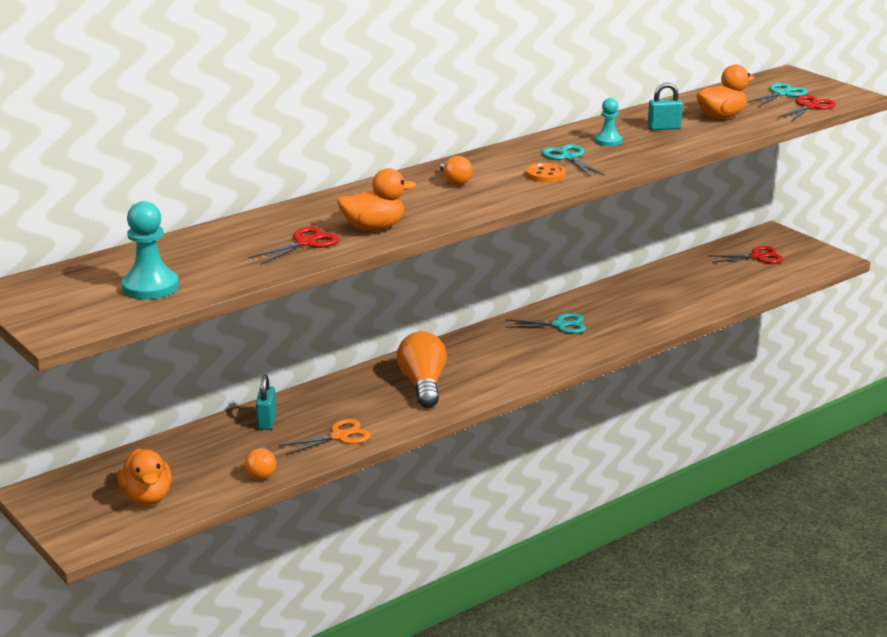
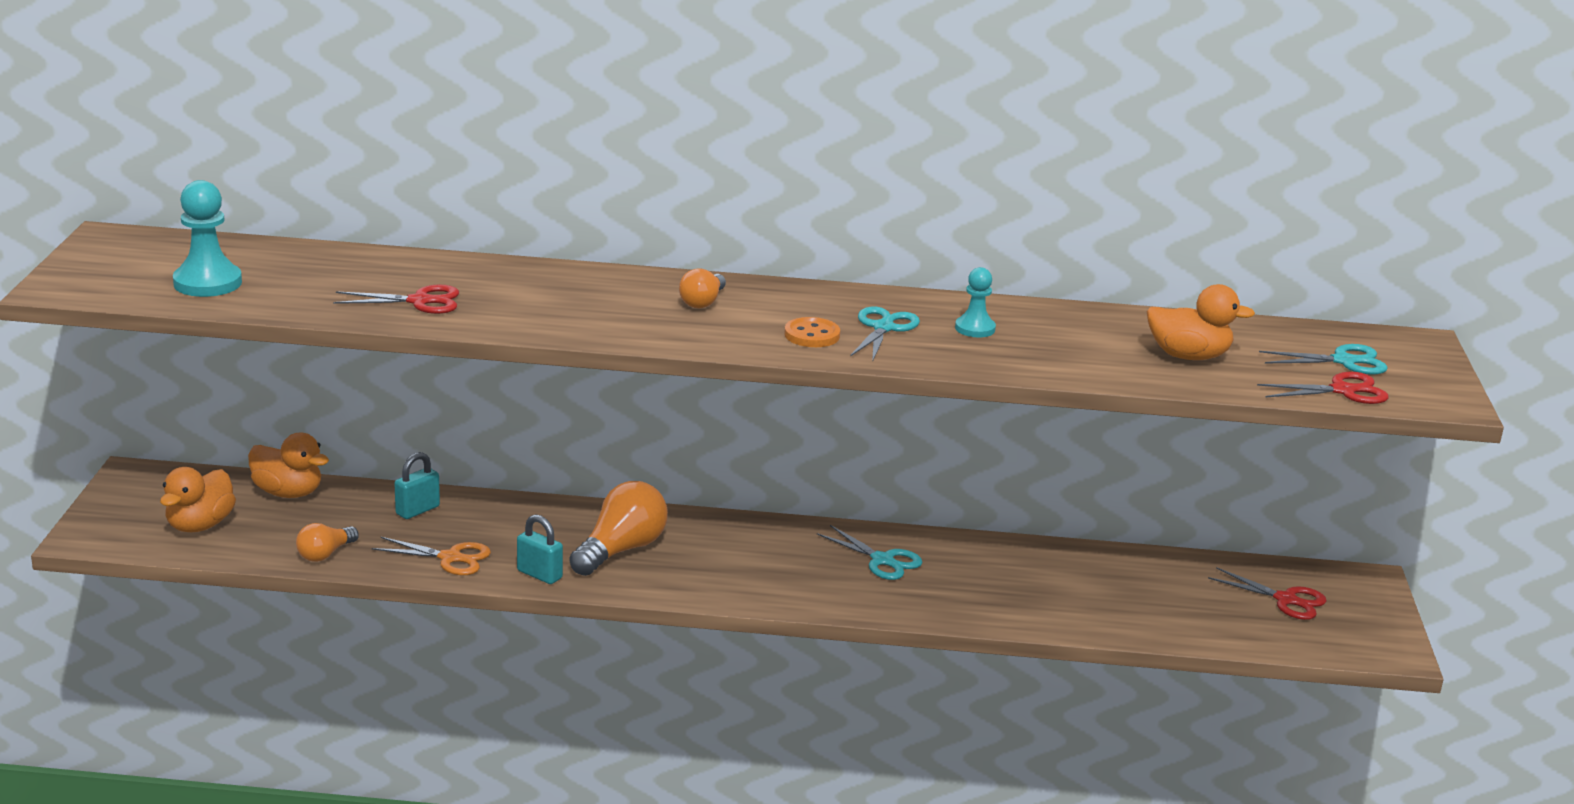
camera: 40 degrees right, 0 degrees up
(373, 228) = (513, 314): orange duck -> orange duck (288, 493)
(664, 128) = (1080, 340): turquoise padlock -> turquoise padlock (539, 574)

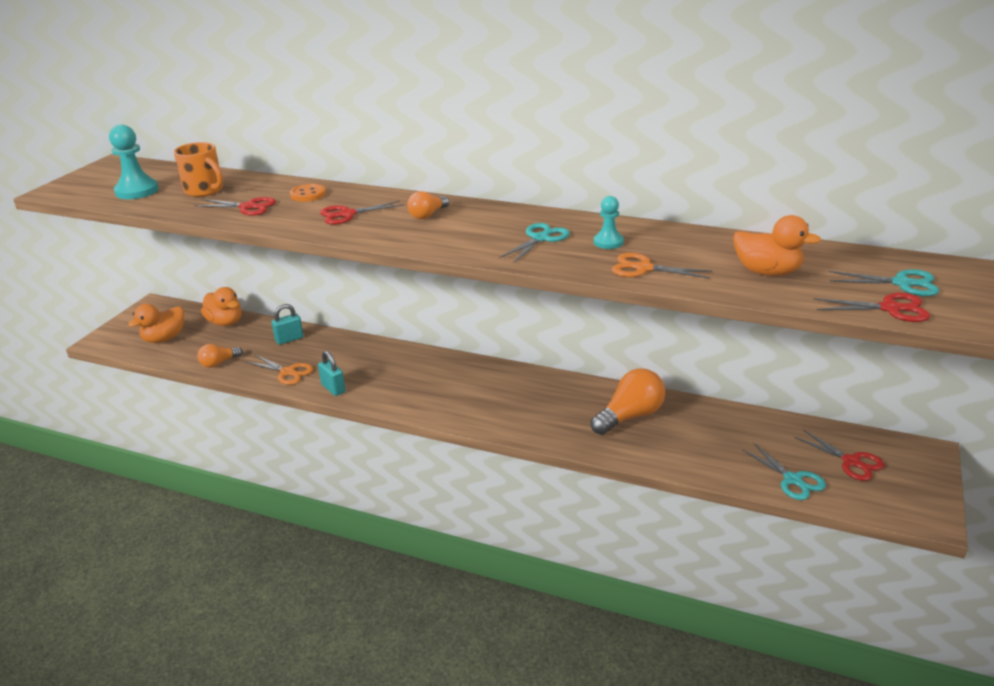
camera: 20 degrees right, 5 degrees up
(323, 278) = (205, 191): none -> orange mug
(585, 306) = (348, 214): none -> red scissors
(621, 550) = (393, 376): orange light bulb -> orange light bulb (630, 416)
(812, 335) = (485, 241): orange button -> orange button (308, 194)
(882, 560) = (559, 400): turquoise scissors -> turquoise scissors (792, 480)
(1040, 360) = (643, 268): none -> orange scissors

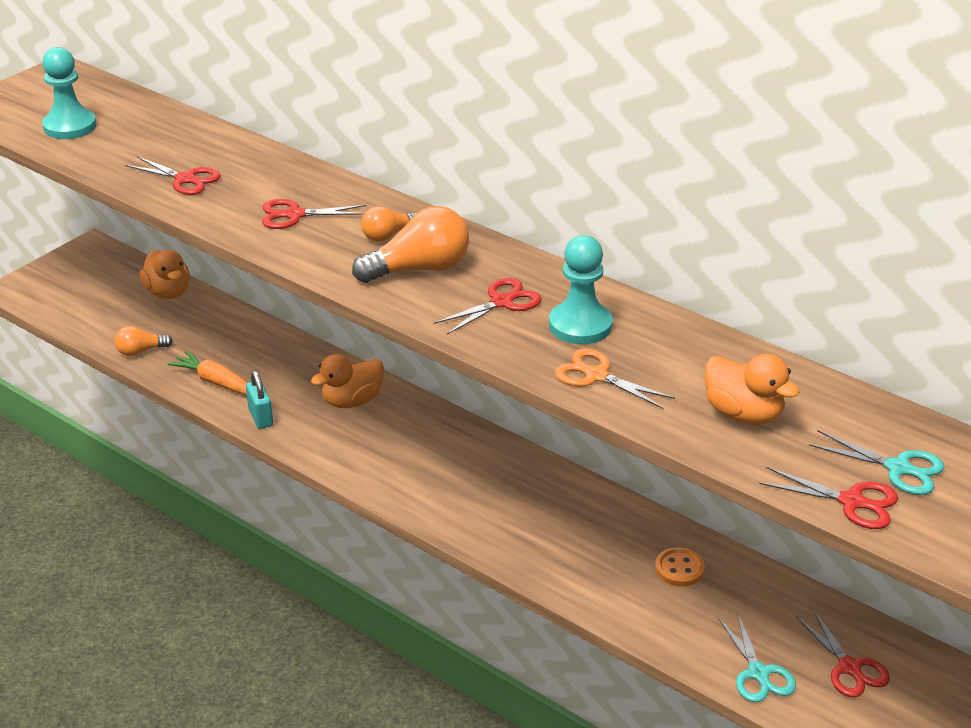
camera: 15 degrees right, 5 degrees up
(164, 338) = (89, 301): orange duck -> orange duck (352, 401)
(205, 191) = (147, 141): orange mug -> none
(287, 372) = (216, 382): orange scissors -> orange carrot
(289, 339) = (235, 334): turquoise padlock -> none
(308, 194) = (263, 172): orange button -> orange button (679, 569)
(540, 238) = (501, 302): turquoise scissors -> red scissors
(608, 242) = (580, 325): turquoise pawn -> turquoise pawn, size x1.64
(630, 416) = (603, 539): orange light bulb -> orange light bulb (419, 269)

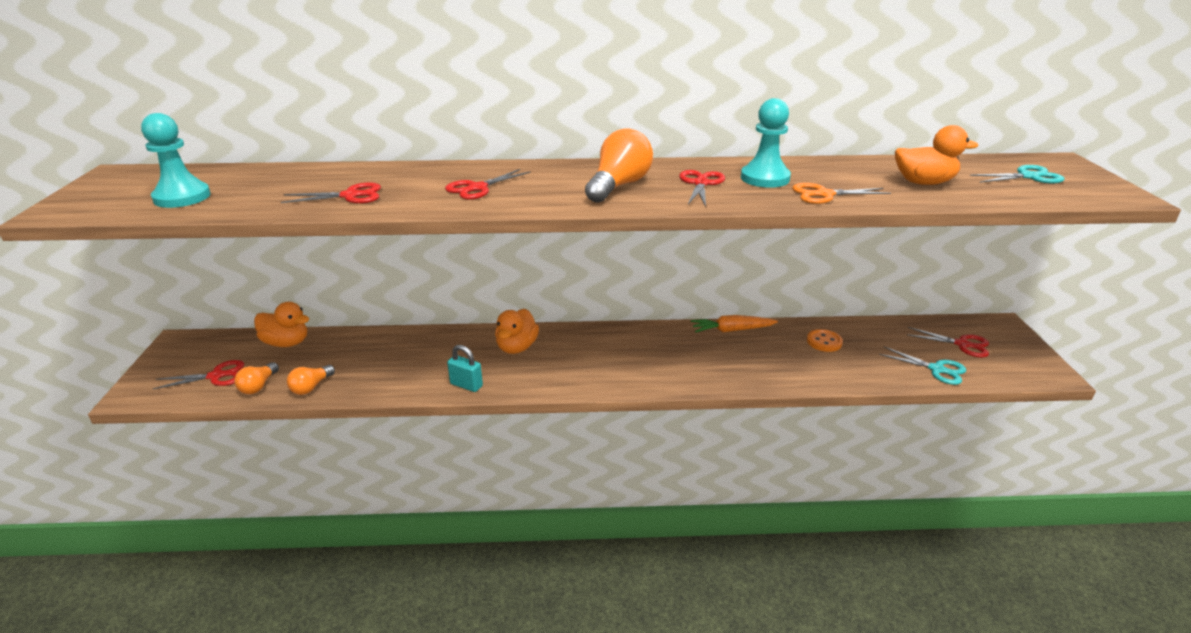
camera: 40 degrees left, 5 degrees down
(216, 382) = (401, 379): orange carrot -> orange carrot (731, 330)
(388, 235) = (564, 178): orange light bulb -> orange light bulb (258, 386)
(851, 502) = (1048, 195): red scissors -> red scissors (216, 376)

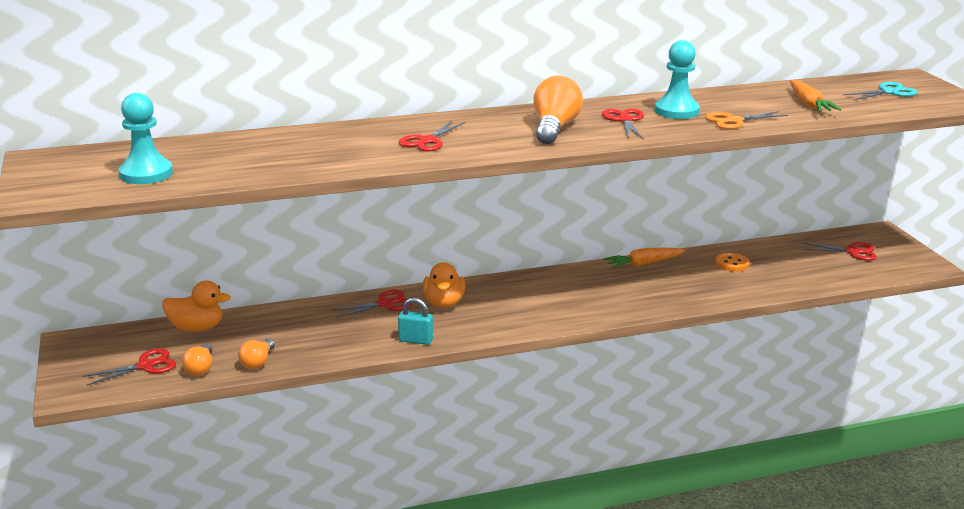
camera: 15 degrees left, 5 degrees down
(350, 196) = (313, 158): red scissors -> red scissors (384, 304)
(923, 183) = (809, 104): orange duck -> orange carrot
(936, 369) = (837, 274): turquoise scissors -> none

